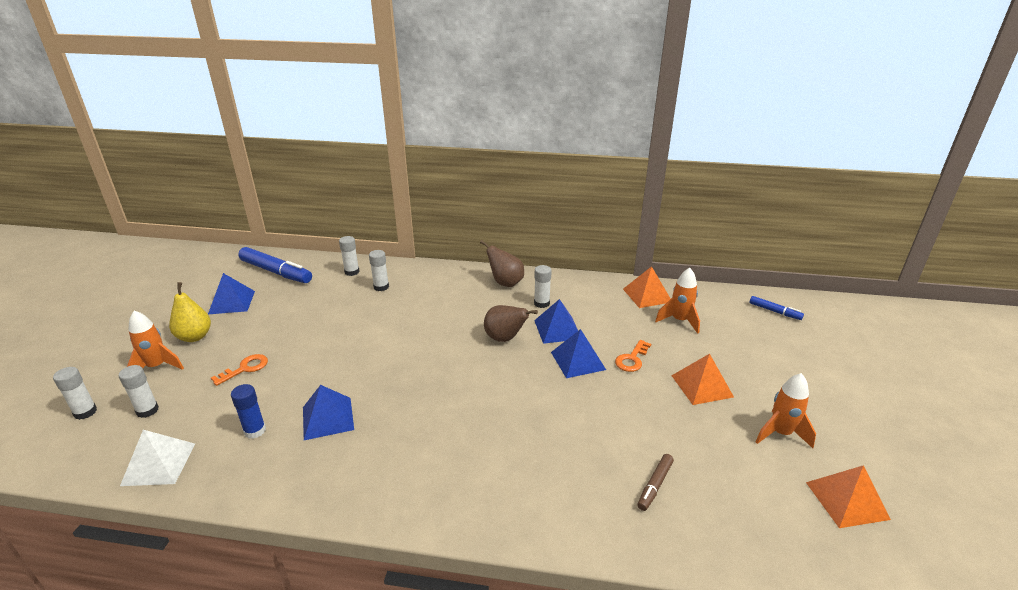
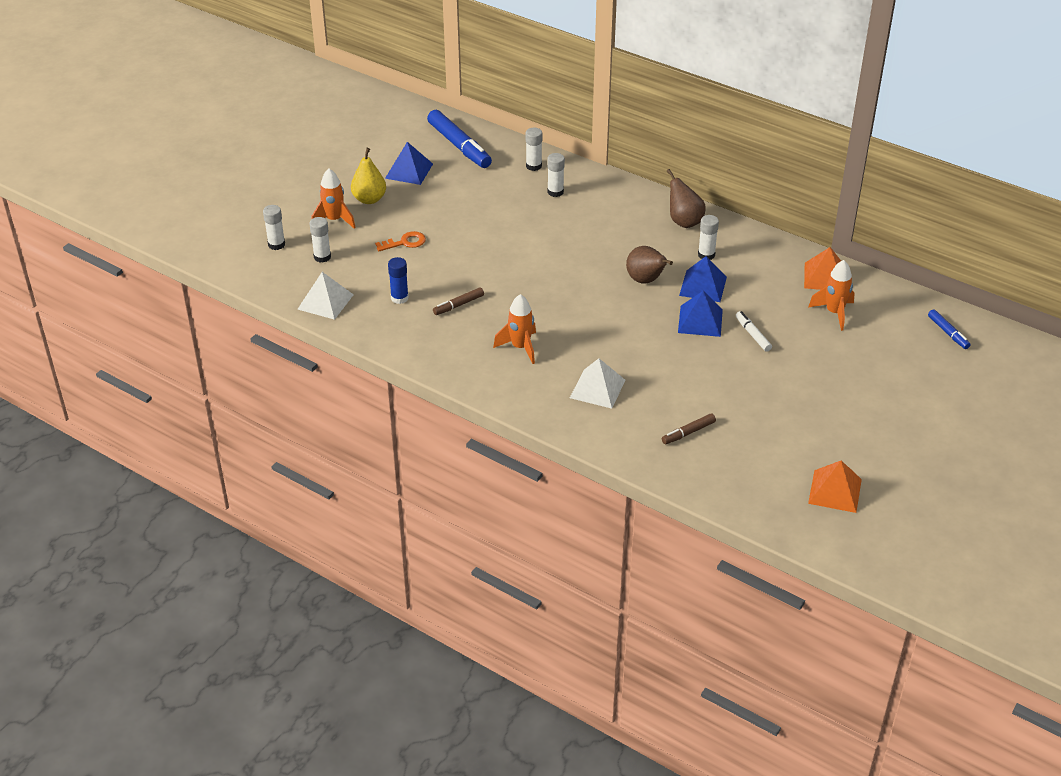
camera: 25 degrees right, 10 degrees up
(327, 418) = (458, 305): blue pyramid -> brown marker
(527, 466) = (597, 389): none -> white pyramid
(632, 359) = (753, 335): orange key -> white marker
(702, 386) = (798, 376): orange pyramid -> none
(780, 433) = (831, 433): orange rocket -> orange rocket (520, 347)

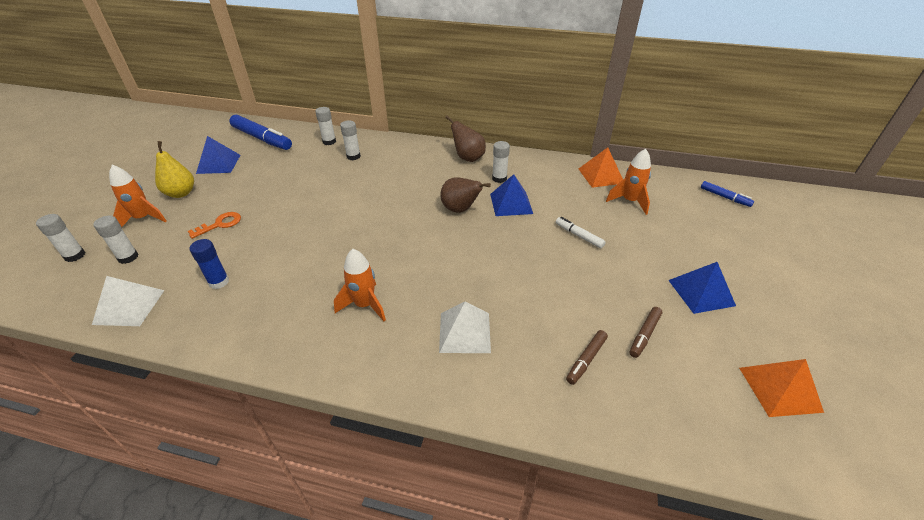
camera: 20 degrees left, 0 degrees up
(458, 305) = (286, 274): brown marker -> brown marker (644, 335)
(700, 321) = (526, 234): blue pyramid -> blue pyramid (701, 292)

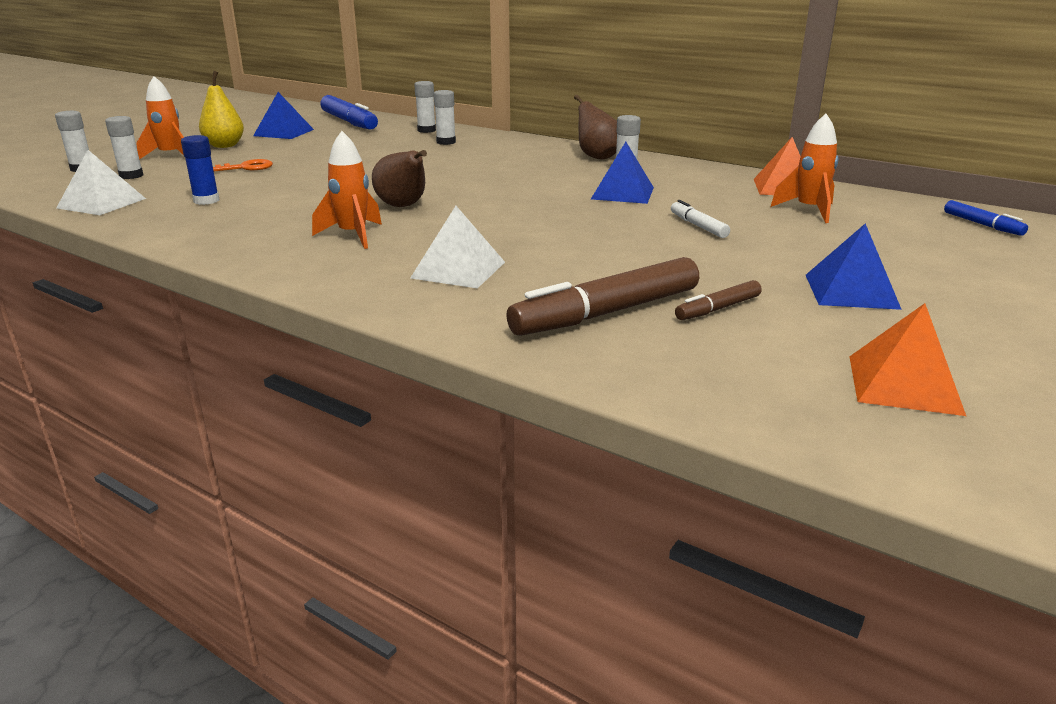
camera: 20 degrees right, 15 degrees down
(460, 209) = (546, 190): brown pear -> brown pear (403, 206)
(586, 360) = (606, 313): brown marker -> brown marker, size x1.99

